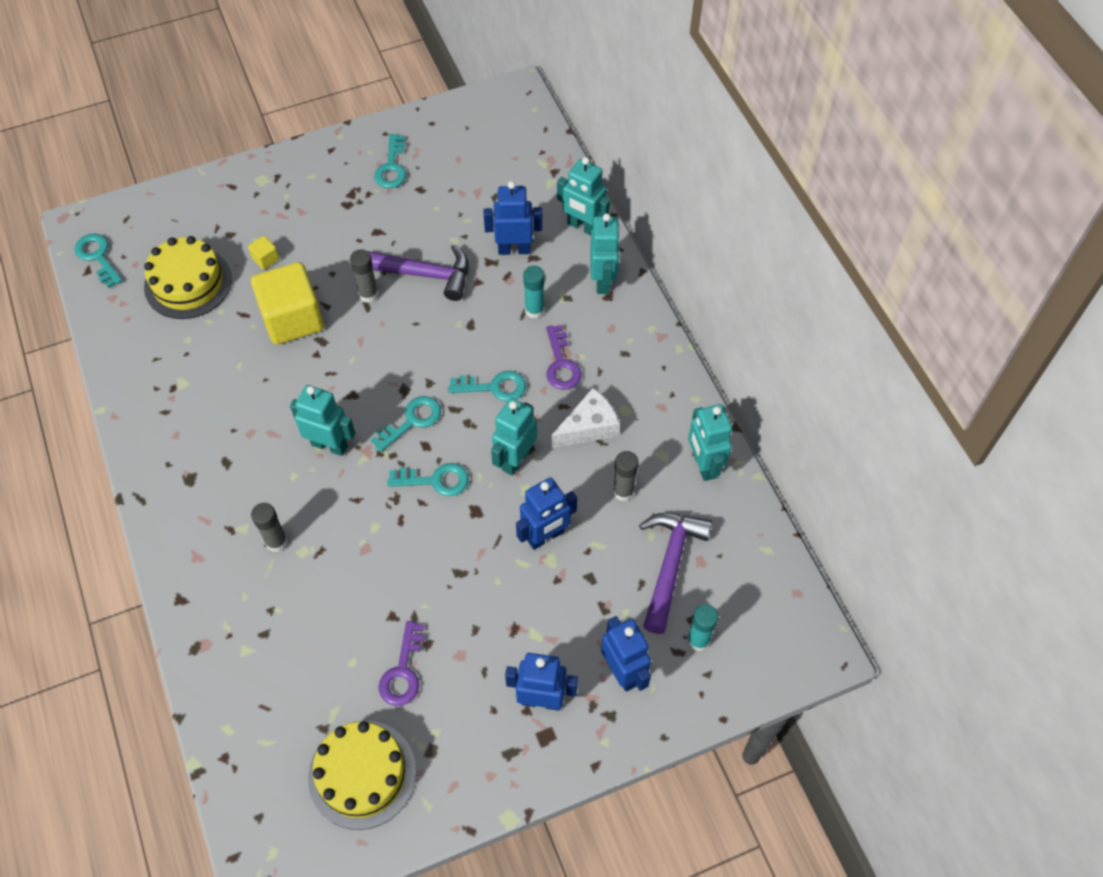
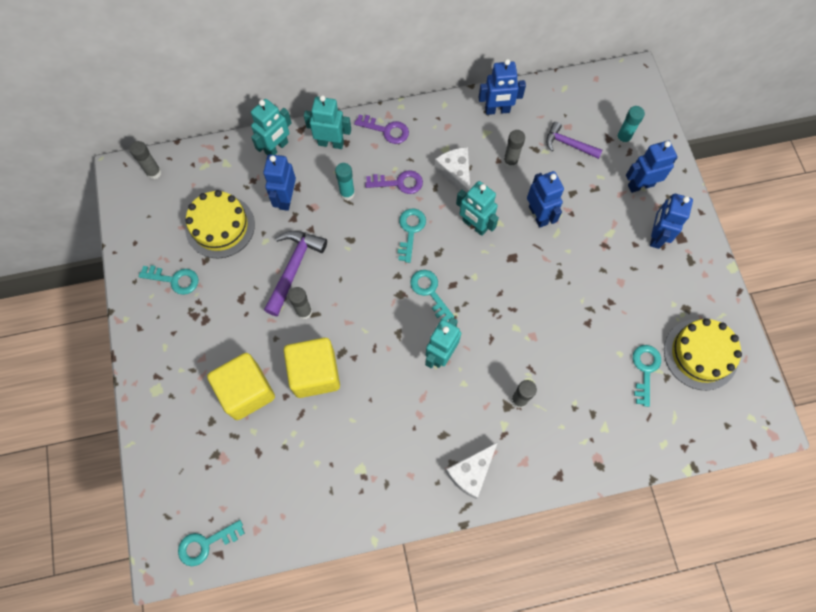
camera: 80 degrees left, 10 degrees up
(181, 498) = (471, 472): none -> white cheese
(188, 283) = (256, 460): yellow cake -> yellow cake (220, 226)
(266, 259) = (246, 391): yellow cube -> yellow cube, size x2.47
(403, 671) = (629, 320): purple key -> purple key (386, 130)
(435, 480) = (483, 281): turquoise key -> turquoise key (645, 370)
(523, 119) = (154, 172): none -> grey glue stick
(670, 564) = (568, 144): purple hammer -> purple hammer, size x0.66
(703, 465) = (497, 110): turquoise robot -> blue robot

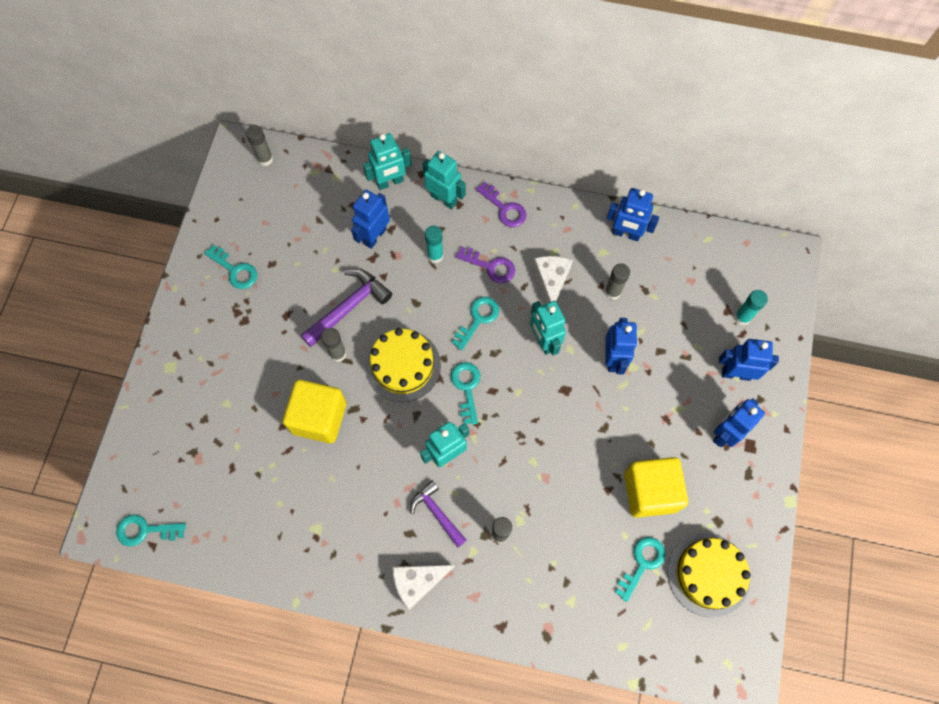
camera: 25 degrees right, 0 degrees up
(220, 226) = (300, 237): yellow cake -> yellow cake (403, 365)
(246, 391) = (249, 406): yellow cube -> yellow cube (650, 491)
(568, 144) = (682, 299): purple hammer -> purple hammer (437, 513)

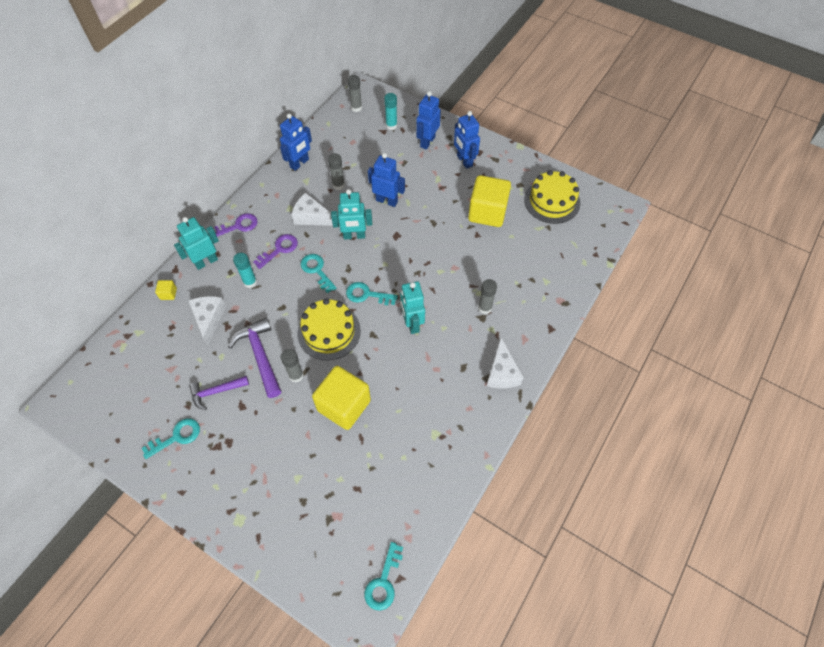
camera: 70 degrees left, 10 degrees down
(265, 159) = (84, 382): grey glue stick -> grey glue stick (356, 108)
(374, 236) = (209, 319): blue robot -> white cheese
(390, 182) = (168, 294): turquoise robot -> yellow cube
(437, 513) = (454, 344): purple hammer -> purple hammer (216, 392)
(642, 563) = (533, 233): turquoise key -> none

